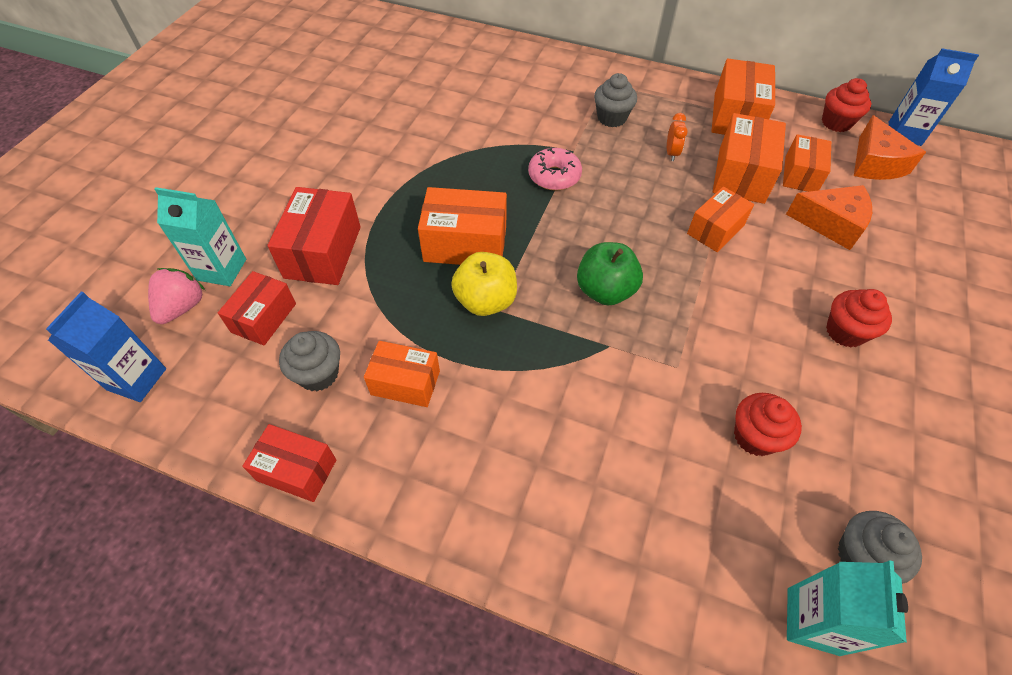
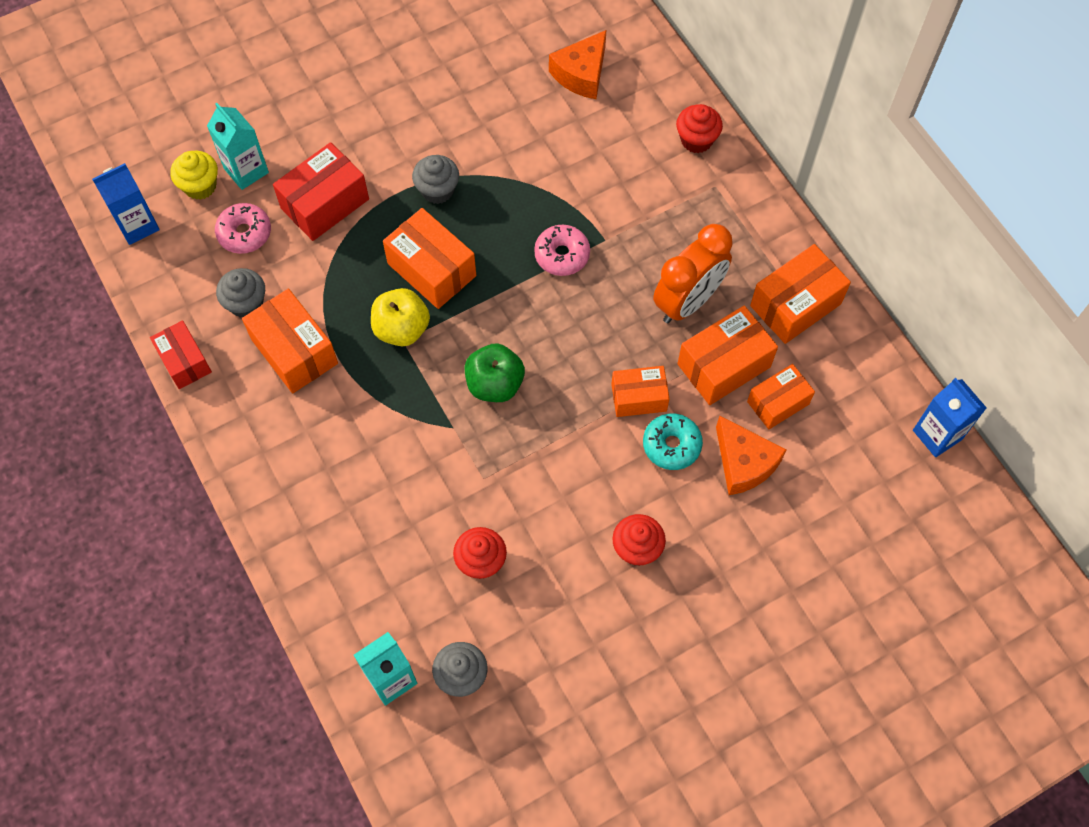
camera: 40 degrees right, 10 degrees up
(182, 307) = (200, 186): pink strawberry -> yellow cupcake
(264, 318) = (244, 233): red box -> pink donut
(405, 382) = (294, 351): orange box -> orange box, size x1.52
(611, 118) = (676, 228): grey cupcake -> grey cupcake (437, 190)
(671, 153) = (688, 301): orange clock -> orange clock, size x2.41
(774, 245) = (671, 445): none -> turquoise donut
(836, 123) = (885, 377): red cupcake -> red cupcake (696, 140)
(875, 163) = (863, 441): orange cheese -> orange cheese (582, 74)

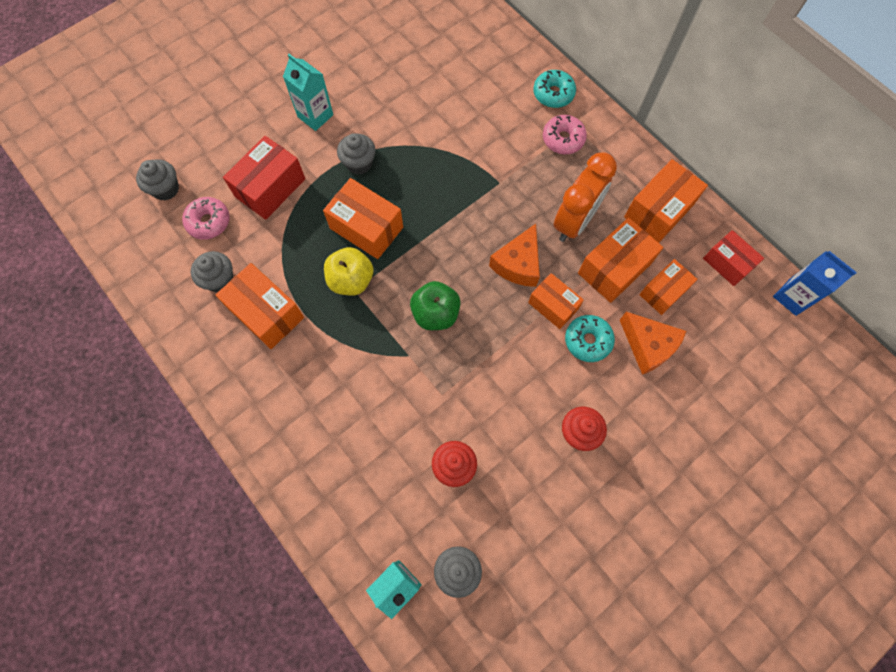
camera: 10 degrees left, 5 degrees up
(137, 225) = (118, 229): blue carton -> none
(184, 361) = (176, 337): red box -> red box (727, 263)
(200, 186) = (166, 189): yellow cupcake -> grey cupcake
(246, 170) = (201, 171): turquoise carton -> turquoise carton (315, 116)
(562, 255) = (468, 200): pink donut -> pink donut (563, 139)
(582, 74) = (454, 56): orange cheese -> orange cheese (518, 264)
(639, 397) = (553, 306): orange box -> orange box turned 60 degrees clockwise
(696, 140) = (553, 94): red cupcake -> turquoise donut

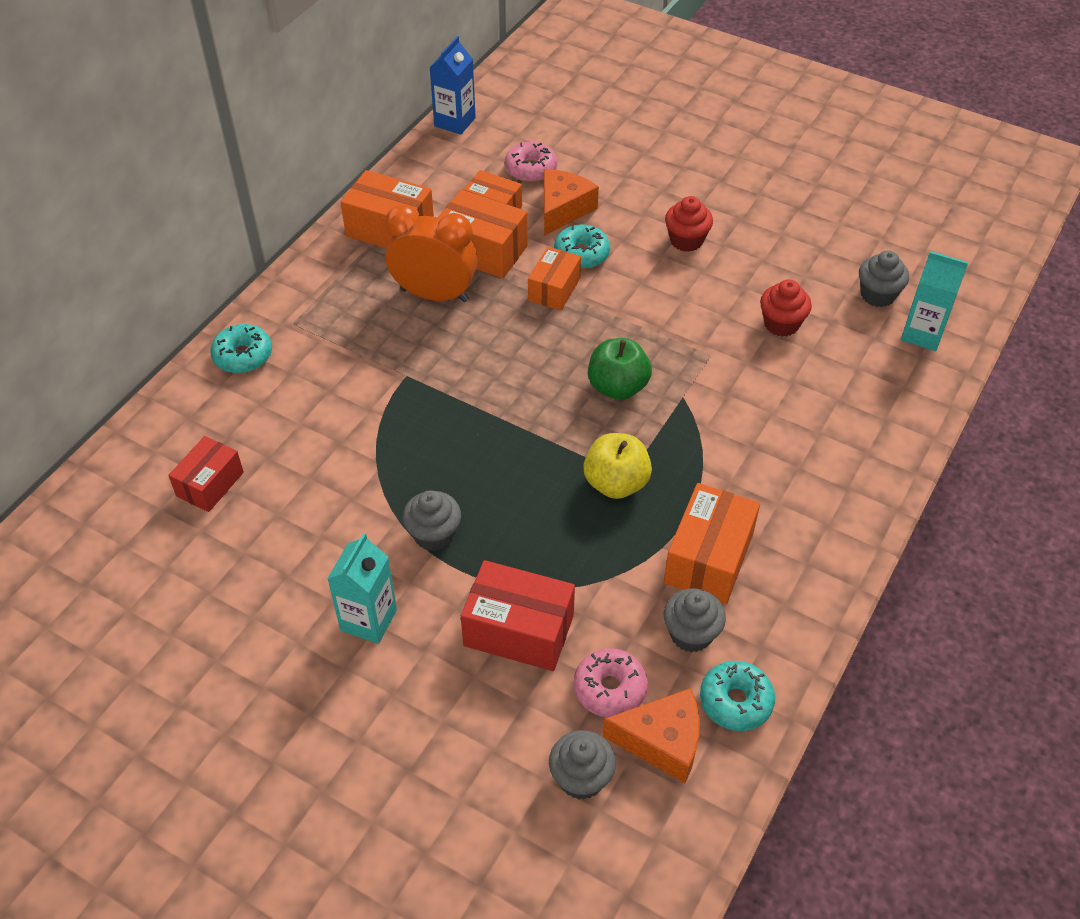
camera: 110 degrees left, 20 degrees down
(164, 285) = (735, 701): none -> turquoise donut
(366, 228) = (533, 492): orange box -> none
(518, 264) = (515, 330): orange cheese -> orange cheese (662, 741)
(563, 139) = (315, 330): pink donut -> pink donut (531, 169)
(727, 263) = (436, 169): red box -> red box (210, 484)

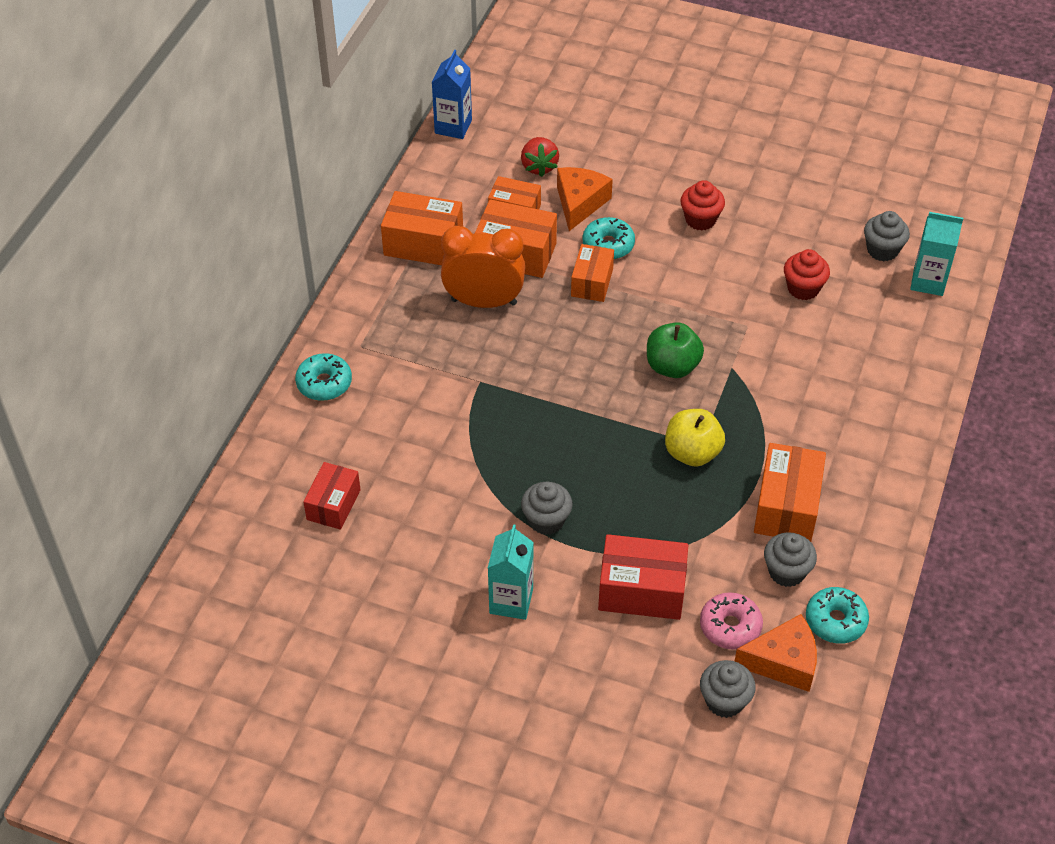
camera: 10 degrees left, 0 degrees up
(531, 169) = (539, 166): pink donut -> red strawberry

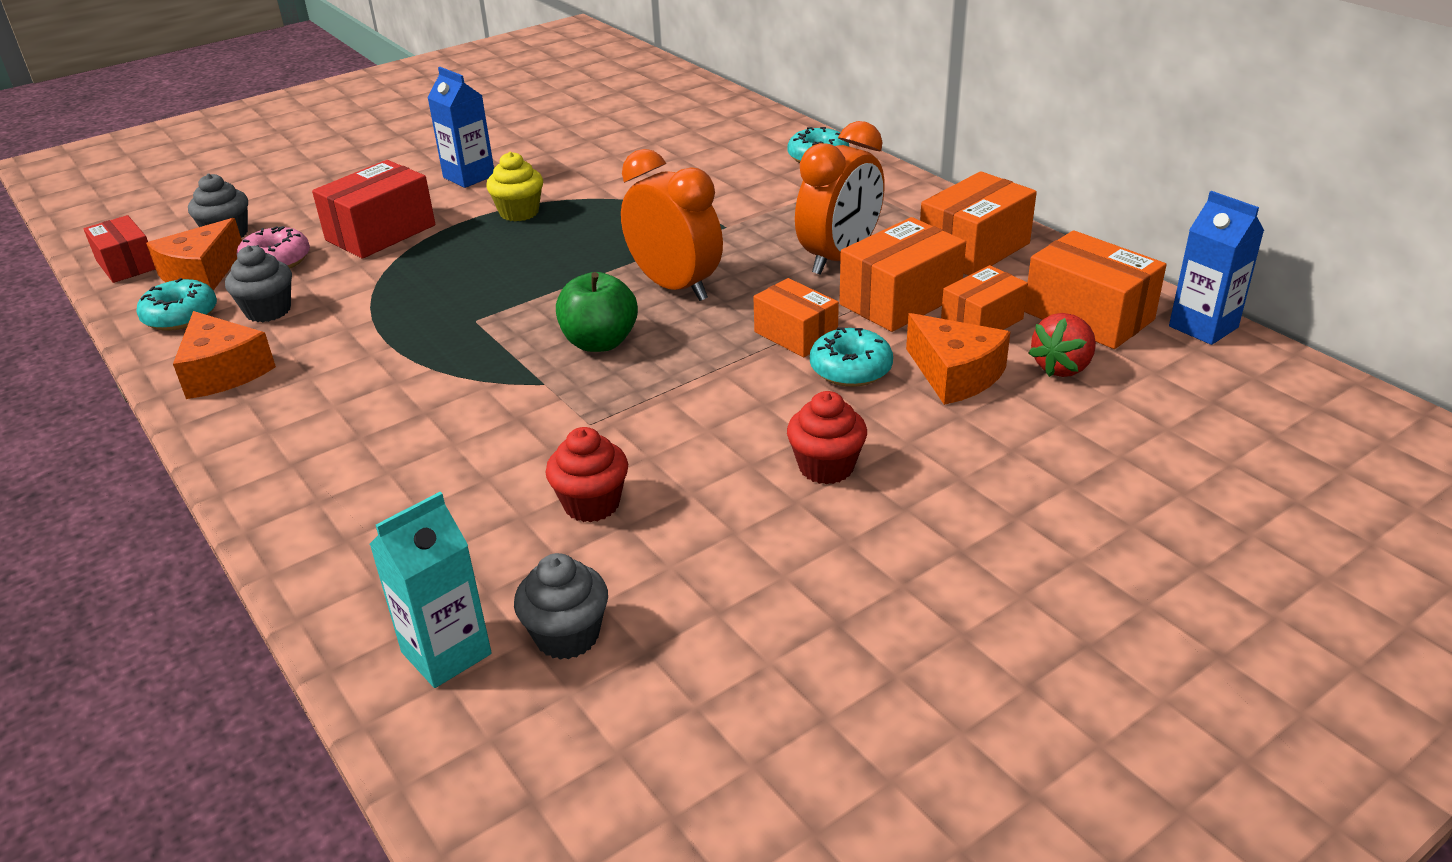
camera: 125 degrees right, 15 degrees down
(333, 504) = (673, 134): red box -> red box (126, 265)
(511, 601) = (469, 176): turquoise carton -> blue carton
(539, 166) = (1062, 367): red strawberry -> red strawberry turned 75 degrees counterclockwise
(546, 520) = (519, 212): grey cupcake -> yellow cupcake
(581, 366) = (675, 287): none -> orange clock
(692, 453) = (473, 311): yellow apple -> none
(786, 506) = (327, 341): orange box -> orange box (1088, 316)
(859, 536) = (224, 371): none -> orange cheese

